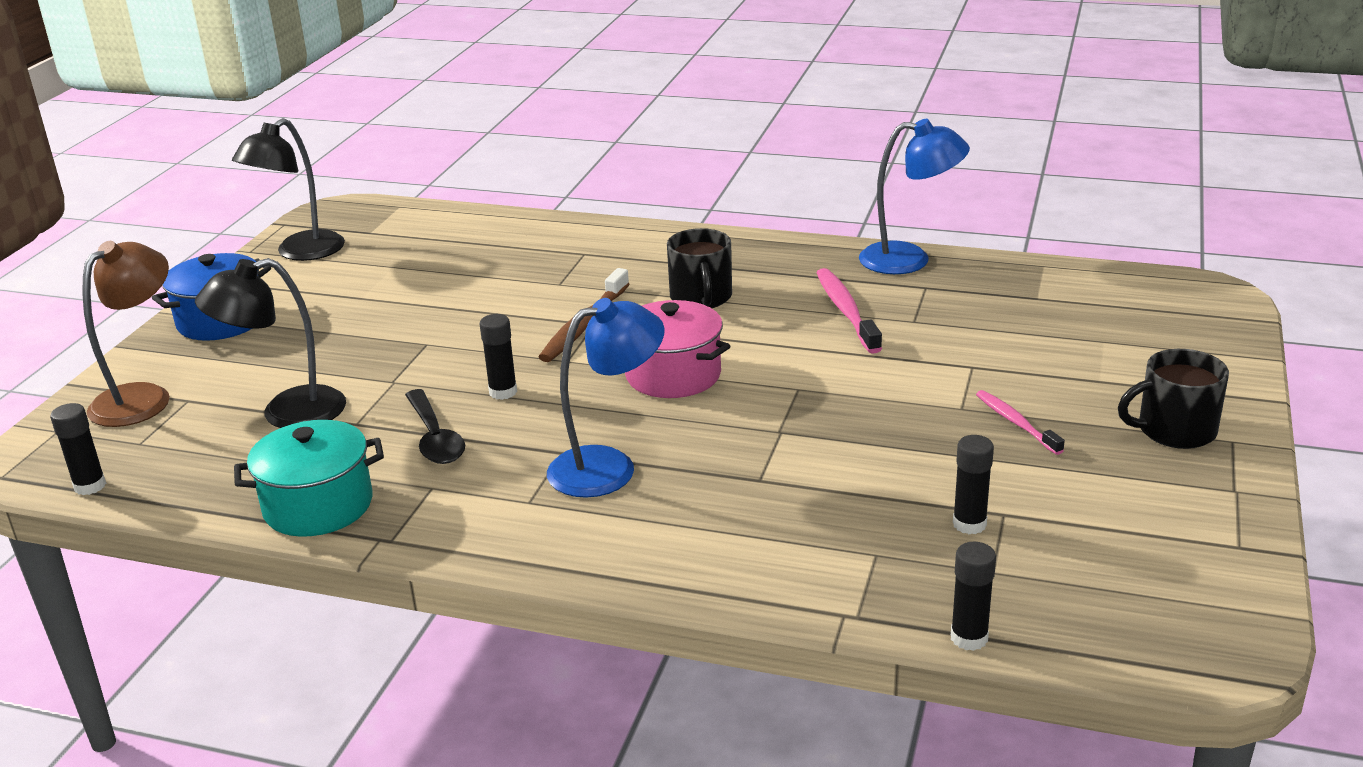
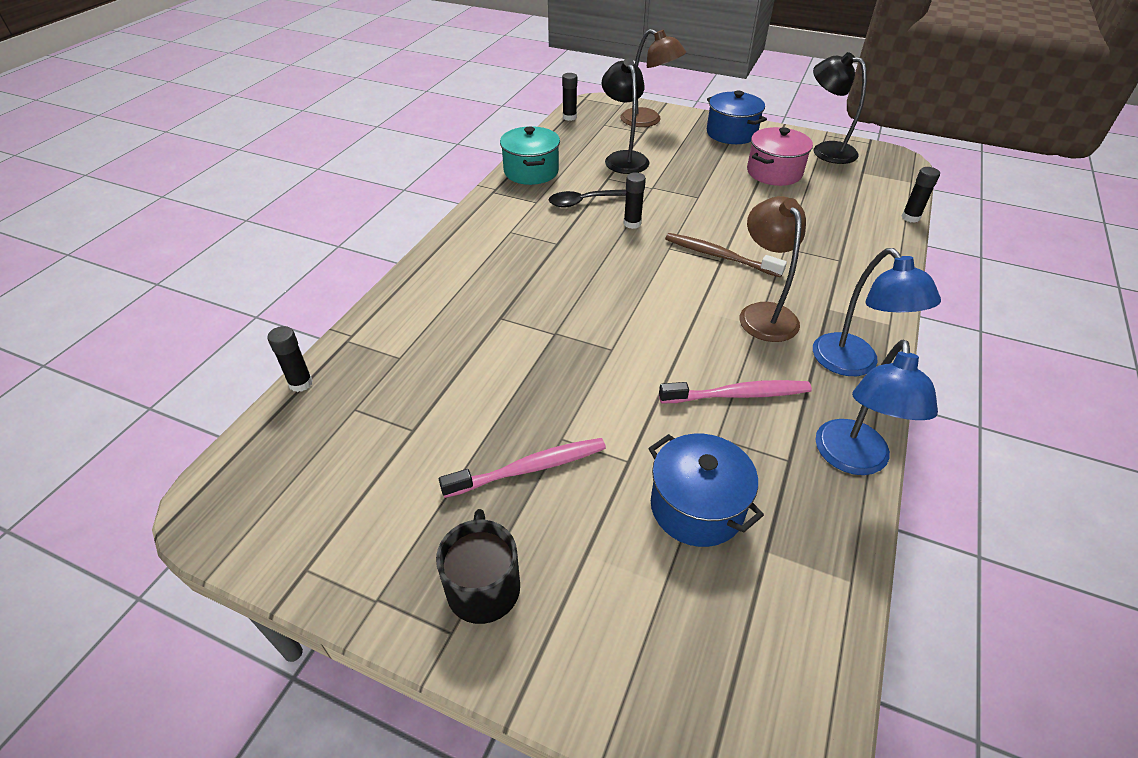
camera: 95 degrees right, 15 degrees up
(609, 467) = (535, 259): blue lamp -> blue lamp (853, 364)
(673, 375) = (642, 291): pink pot -> pink pot (774, 172)
(701, 297) = (763, 313): black mug -> brown lamp
(969, 524) = (409, 408): black glue stick -> black glue stick (910, 217)
(1009, 329) = (697, 507): none -> blue pot
(1016, 423) = (529, 468): pink toothbrush -> pink toothbrush, size x1.56

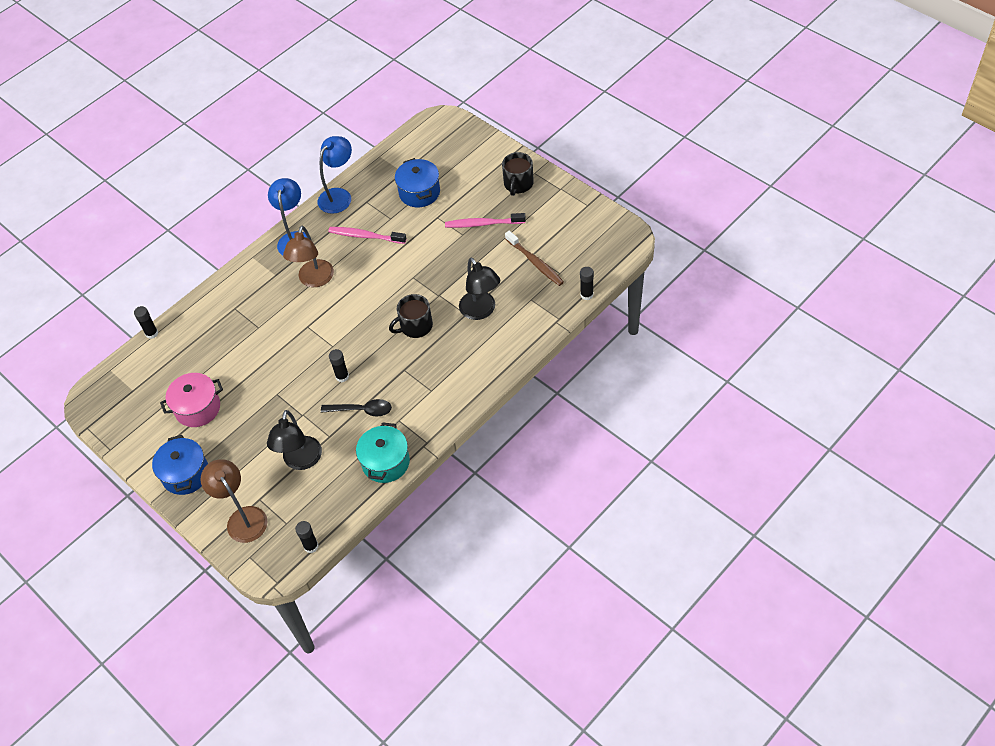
camera: 155 degrees left, 10 degrees up
(568, 289) = (415, 326): none -> black mug
(719, 256) = (306, 330): brown toothbrush -> brown toothbrush (535, 262)
(826, 150) = (132, 426): black lamp -> black lamp (481, 311)

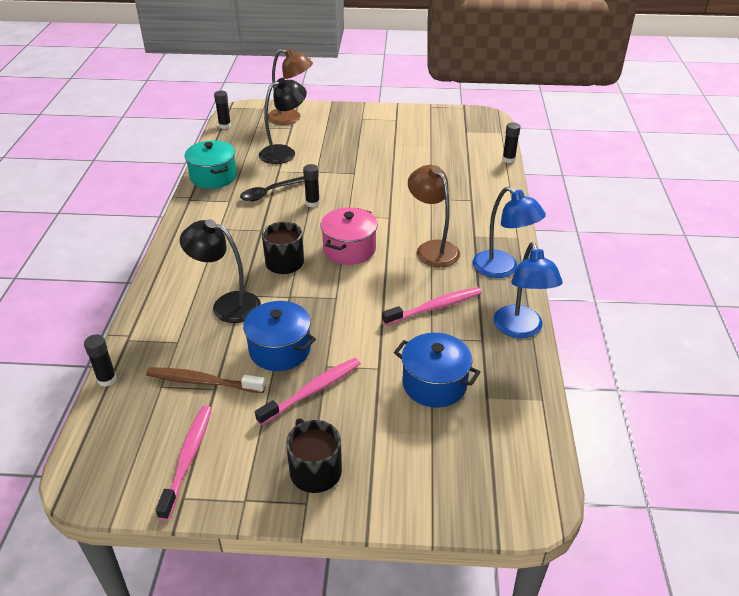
camera: 135 degrees right, 15 degrees down
(186, 474) = (360, 117): blue pot -> blue pot (280, 350)
(198, 408) = (403, 143): pink pot -> pink pot (349, 249)
(301, 461) = (284, 152): black lamp -> black lamp turned 90 degrees clockwise
(573, 222) = (188, 459): none -> pink toothbrush

